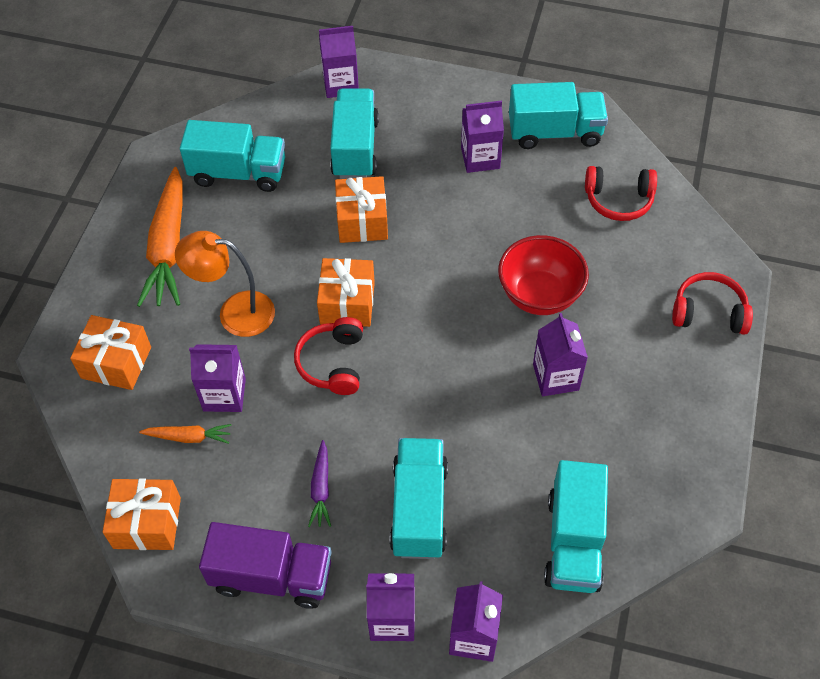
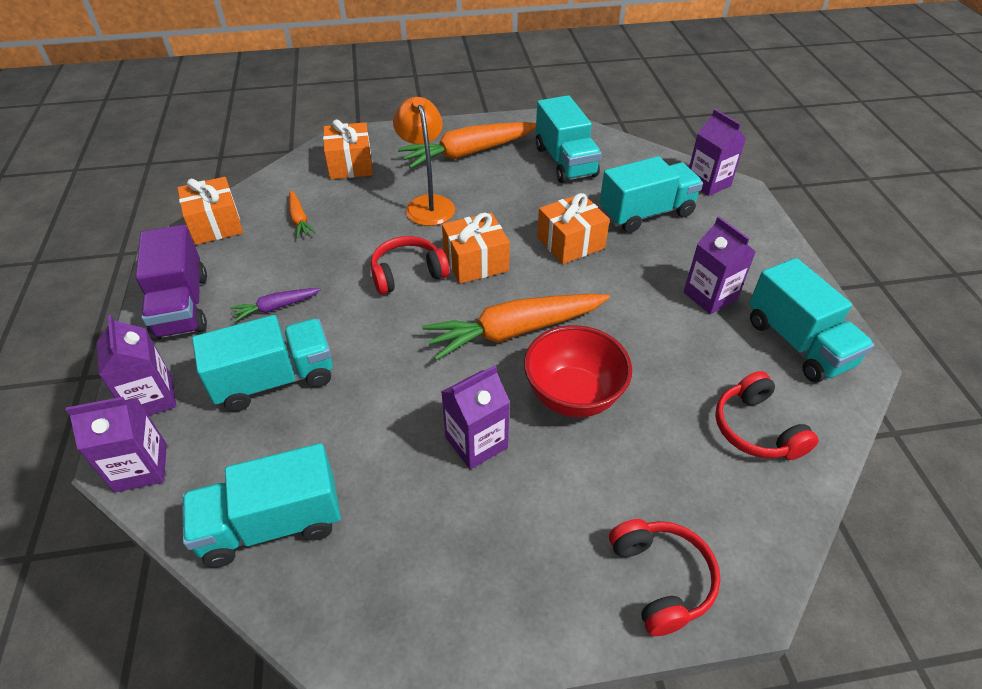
camera: 65 degrees right, 10 degrees down
(224, 394) = (346, 224): purple carton -> none
(451, 306) = (515, 331): none -> orange carrot

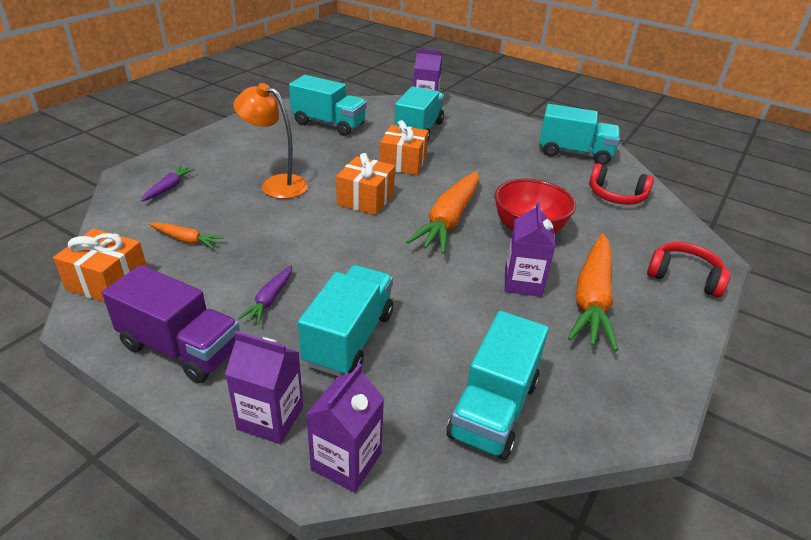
camera: 50 degrees left, 10 degrees down
(350, 165) = (168, 188): orange gift -> purple carrot
(407, 273) = (332, 227): red headphones -> none
(468, 153) = (254, 144): orange carrot -> orange carrot (592, 298)
(710, 296) = (510, 153): purple carton -> none

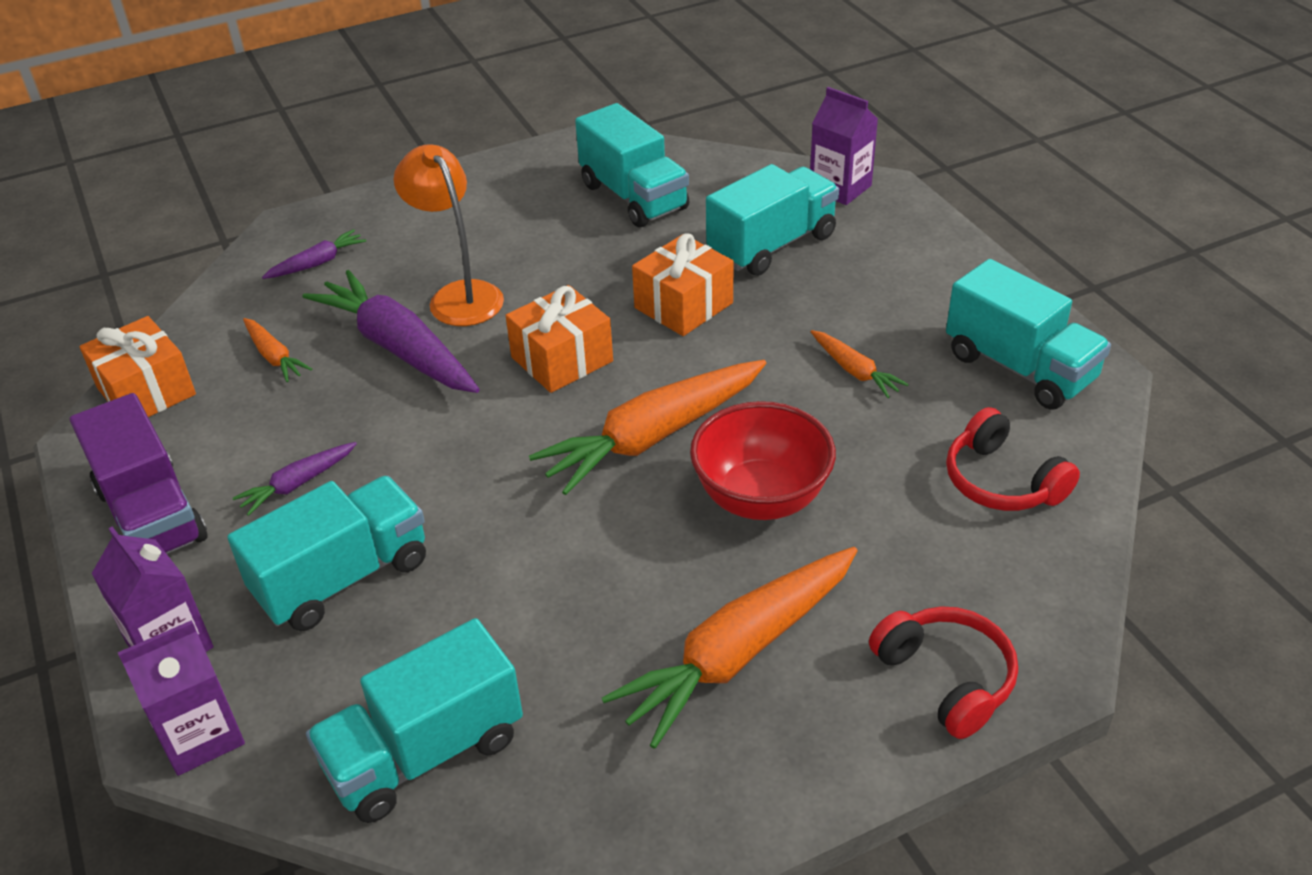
camera: 35 degrees right, 5 degrees up
(265, 216) = (398, 348): none -> purple carrot
(510, 170) = (854, 371): none -> orange carrot
(523, 283) = (657, 585): purple carton -> none

